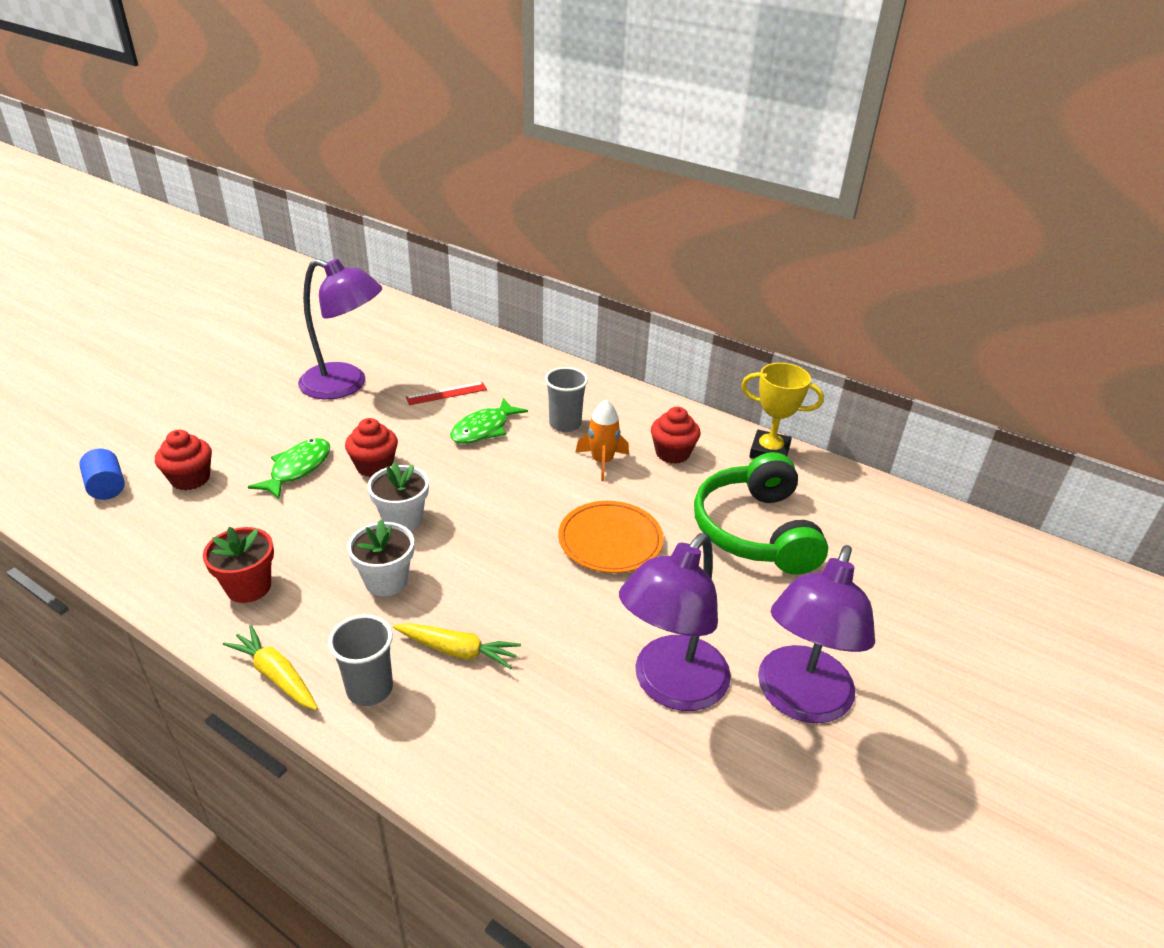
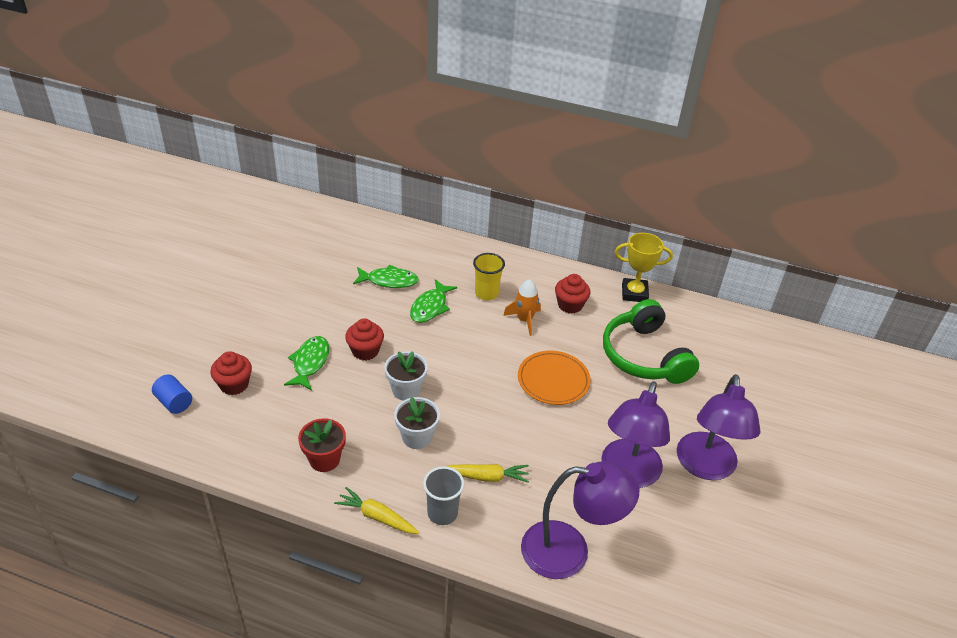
camera: 15 degrees left, 5 degrees up
(345, 385) = (309, 285): purple lamp -> purple lamp (569, 551)
(446, 393) = (389, 281): red ruler -> green fish
(565, 424) = (486, 293): grey cup -> yellow cup

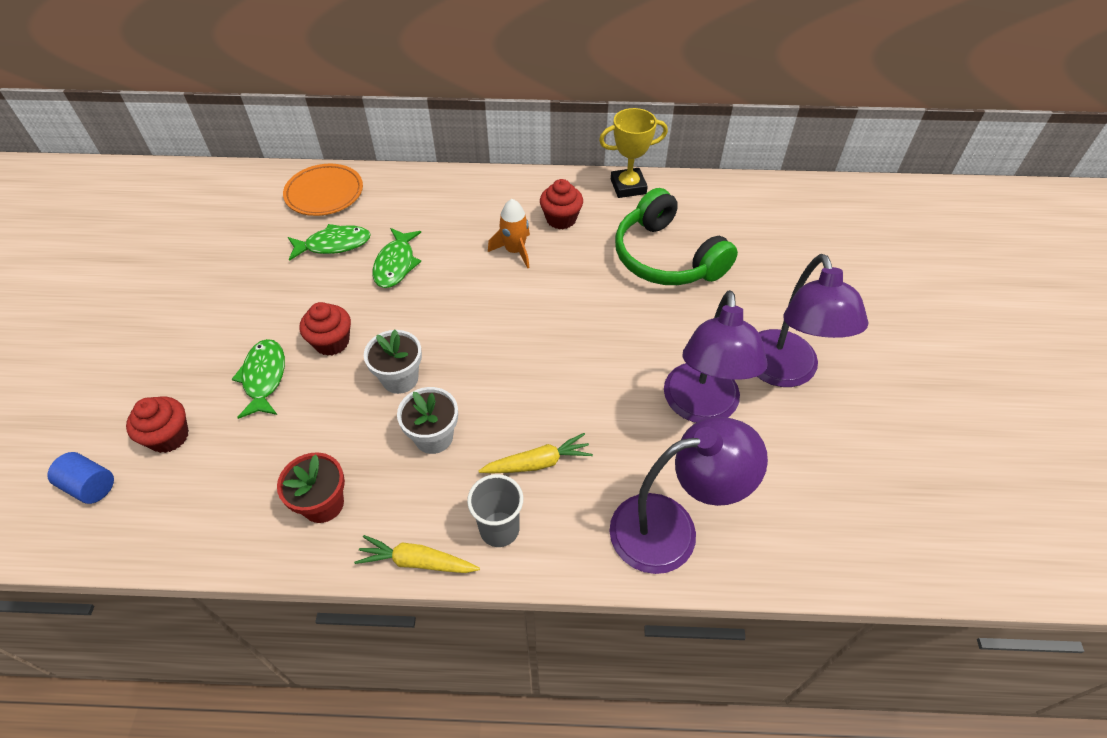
camera: 15 degrees left, 10 degrees up
(486, 293) = (458, 230): yellow cup -> none
(553, 380) = (574, 316): orange plate -> orange plate (324, 193)

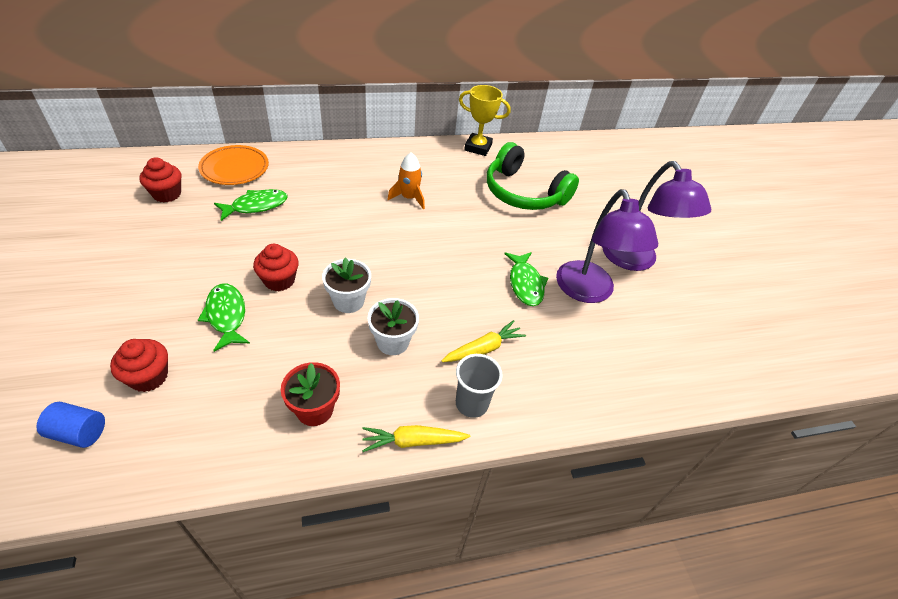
camera: 20 degrees left, 5 degrees down
(396, 264) = (315, 216): green fish -> green fish (525, 284)
(561, 219) = (436, 173): red cupcake -> red cupcake (167, 194)
(628, 186) = (478, 147): yellow trophy -> yellow trophy turned 45 degrees clockwise
(671, 528) = (600, 380): purple lamp -> none

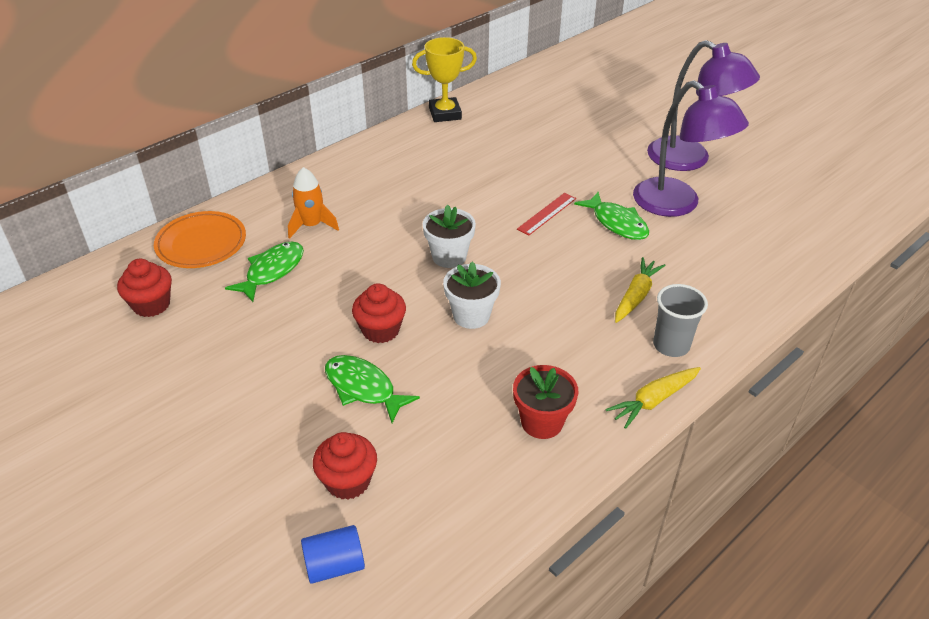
camera: 25 degrees left, 5 degrees down
(392, 342) = (551, 330): white flower pot -> white flower pot (449, 256)
(408, 198) = (427, 193): orange rocket -> orange rocket (311, 225)
(479, 252) = (547, 214): none -> red ruler
(523, 193) = (534, 140): green headphones -> none

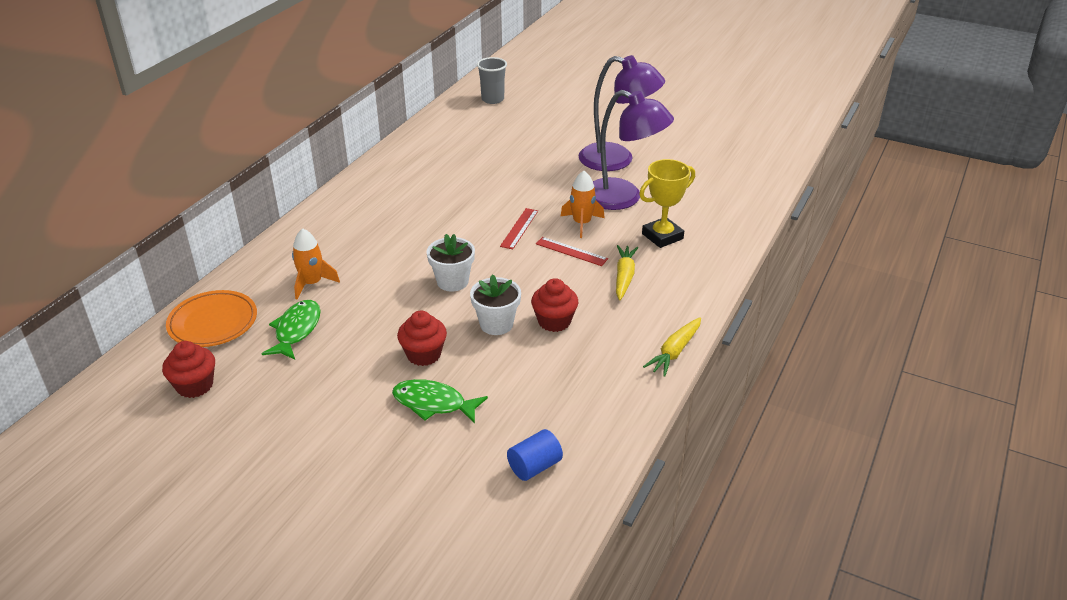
camera: 20 degrees left, 5 degrees down
(335, 565) = (482, 541): blue cylinder -> blue cylinder (534, 466)
(348, 481) = (459, 477): red cupcake -> red cupcake (554, 321)
(445, 114) = (385, 162): yellow trophy -> yellow trophy (662, 236)
(542, 422) = (595, 390): red flower pot -> none
(590, 252) = (571, 251): none -> red ruler
(617, 223) = (581, 223): green fish -> orange rocket
(671, 345) = (669, 308): grey cup -> grey cup (492, 99)

